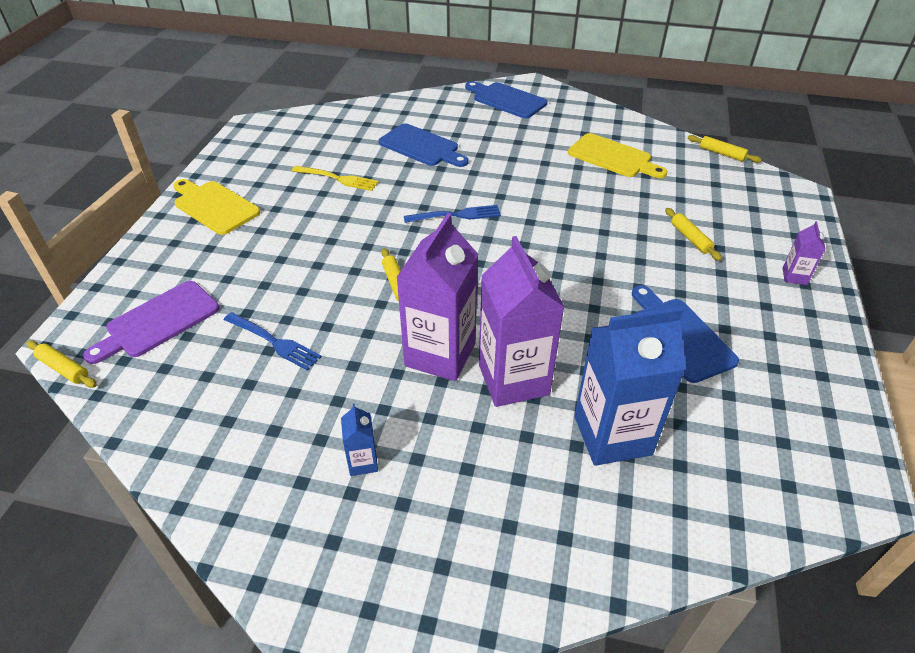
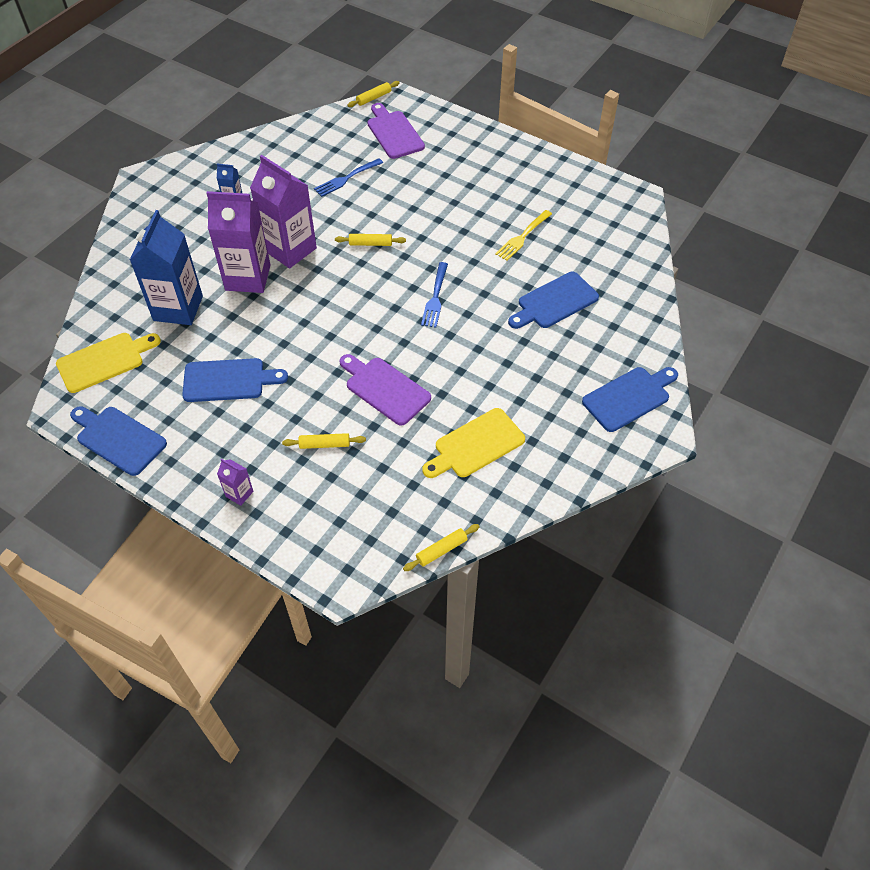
camera: 110 degrees right, 10 degrees up
(214, 206) = (513, 164): yellow cutting board -> yellow cutting board (104, 361)
(596, 219) = (385, 389): none -> purple cutting board
(839, 403) = (118, 439): none -> blue cutting board

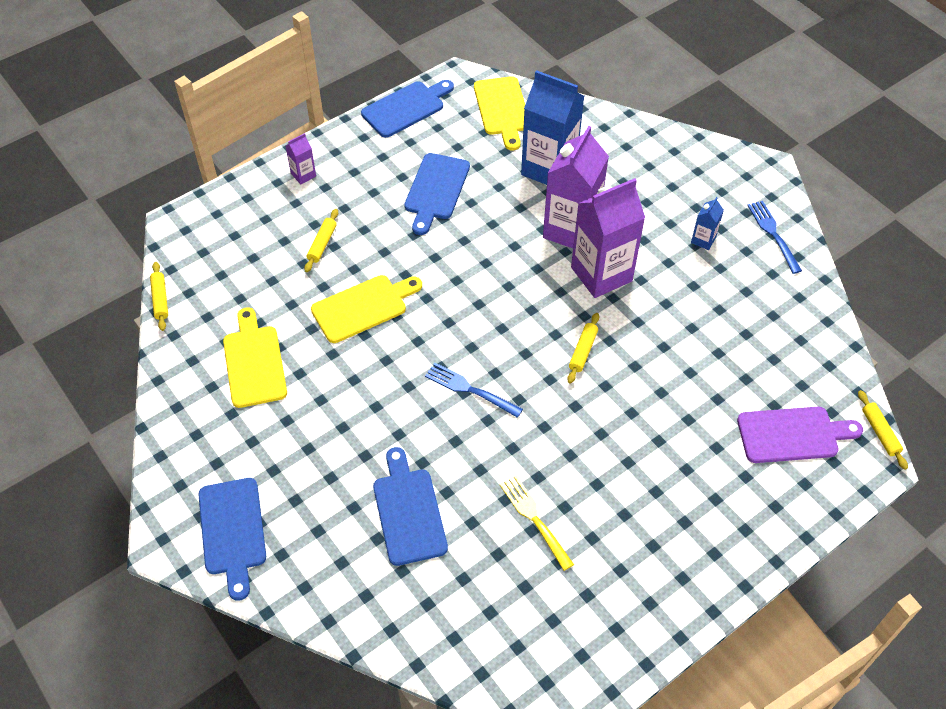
camera: 110 degrees right, 0 degrees up
(347, 178) = (711, 357): blue fork -> blue fork (773, 234)
(385, 389) = (363, 307): purple cutting board -> yellow cutting board

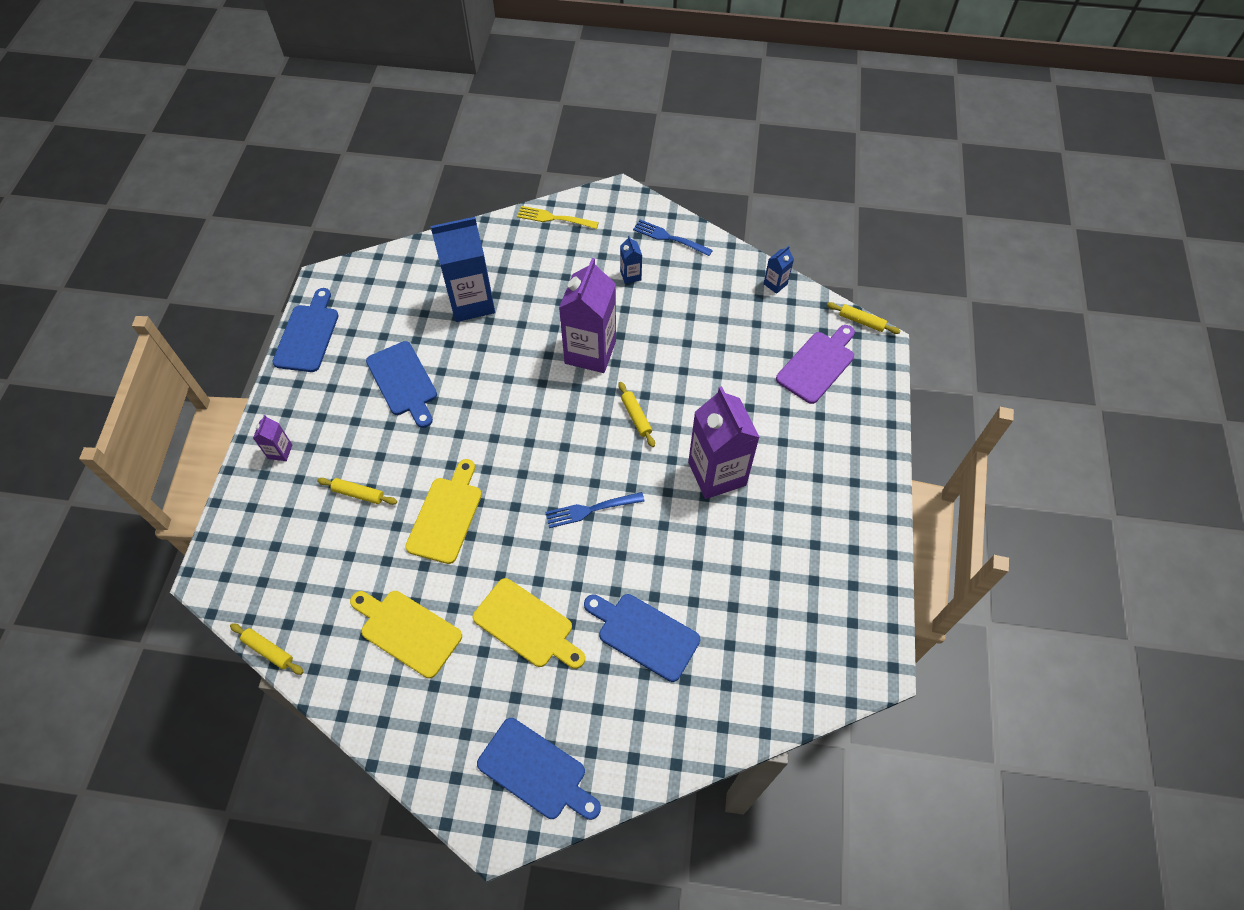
camera: 45 degrees left, 5 degrees up
(322, 244) = (358, 494): yellow rolling pin -> yellow rolling pin turned 45 degrees counterclockwise
(502, 109) = (387, 282): yellow cutting board -> yellow cutting board (527, 625)
(535, 519) = (730, 561): yellow fork -> yellow fork (555, 218)
(571, 230) = (535, 336): purple carton -> purple carton (717, 474)
(830, 340) = (775, 284): none -> blue carton

